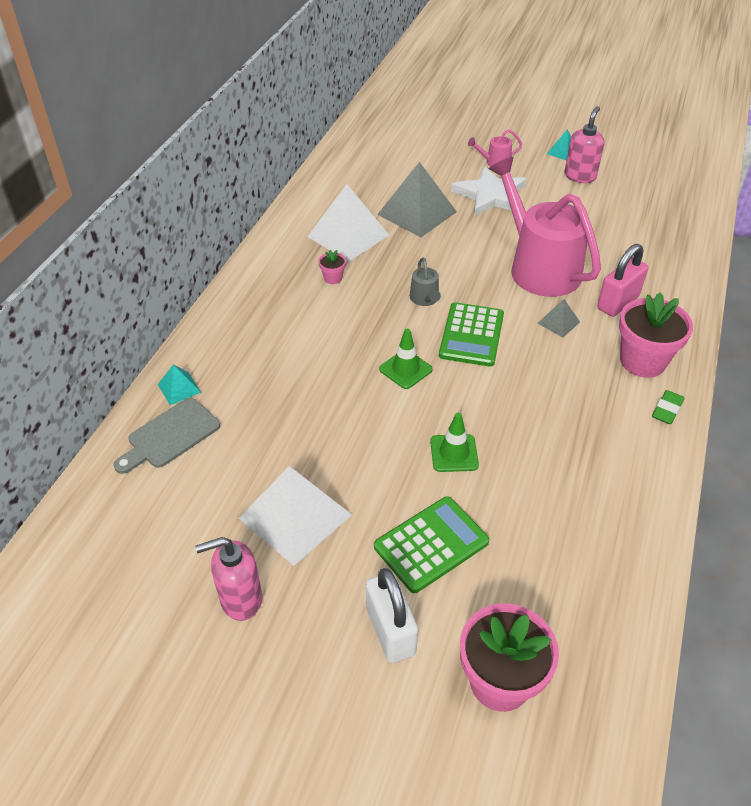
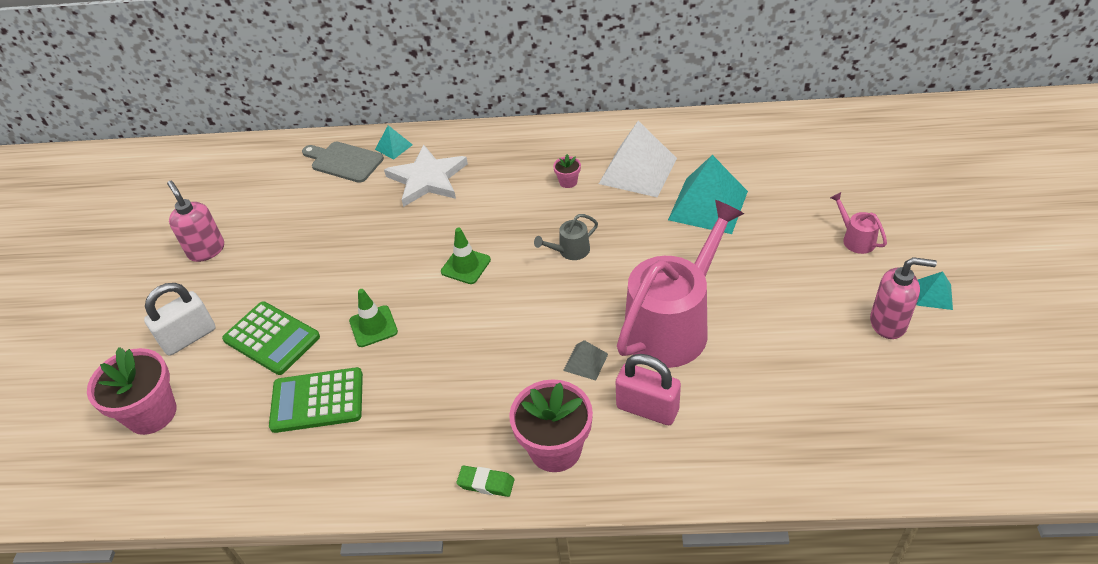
camera: 75 degrees right, 0 degrees up
(295, 516) = (283, 252): white pyramid -> none
(417, 213) = (708, 205): grey pyramid -> turquoise pyramid
(471, 335) = (533, 298): green calculator -> green calculator (317, 400)
(490, 195) = (783, 253): white star -> white star (427, 179)

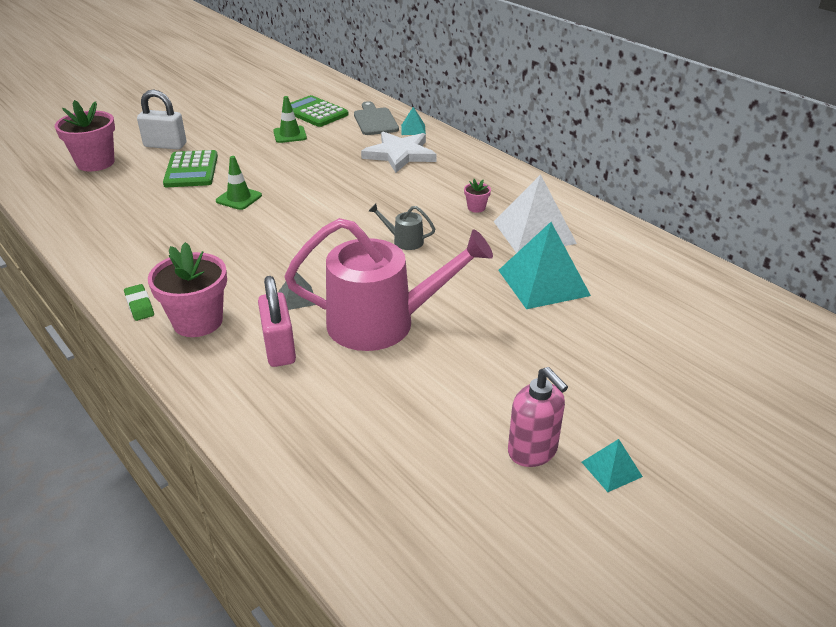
camera: 45 degrees right, 10 degrees down
(206, 250) = (241, 117): pink soap dispenser -> none
(317, 400) = (155, 209): green calculator -> green calculator (315, 112)
(465, 266) = (335, 206): green traffic cone -> green traffic cone (290, 135)
(855, 239) = (618, 384): pink watering can -> none

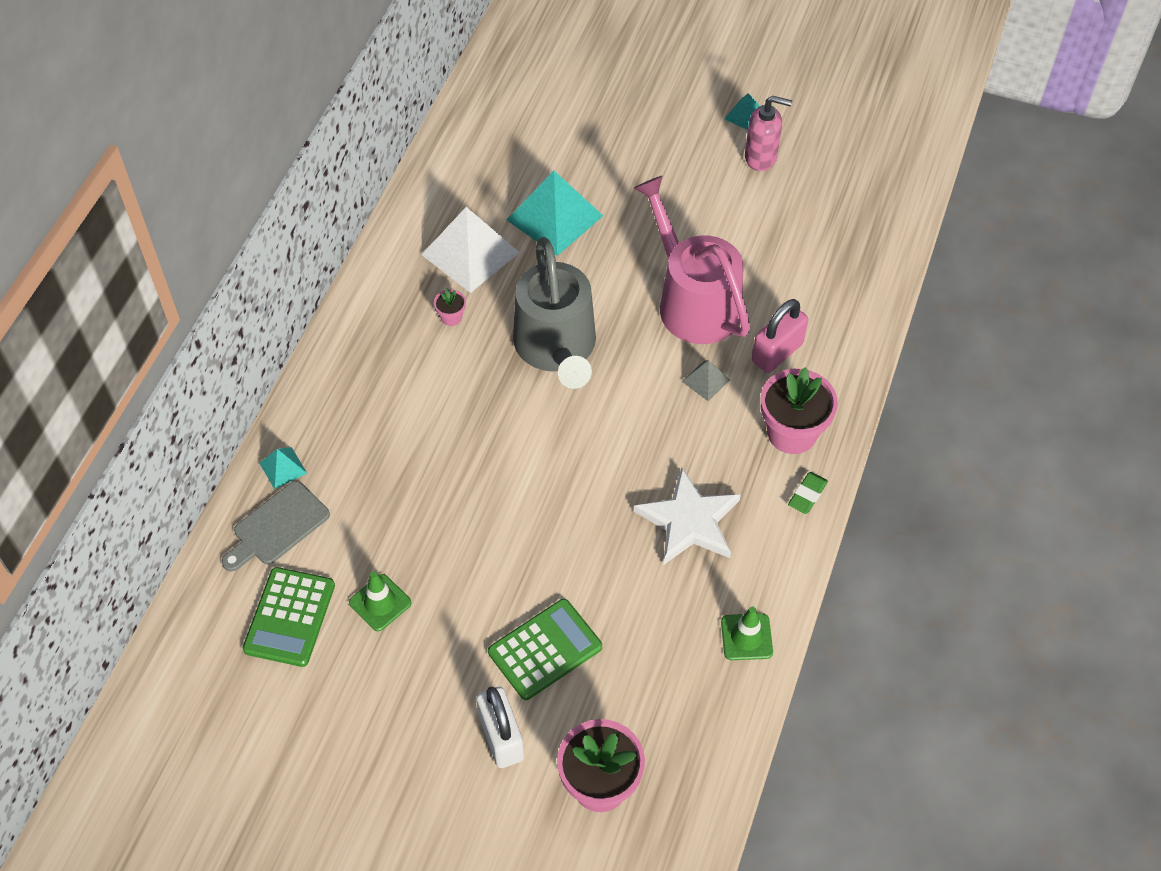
camera: 120 degrees left, 20 degrees up
(239, 198) = (575, 547): green traffic cone -> green traffic cone (746, 637)
(400, 154) = (366, 446): white star -> white star (689, 521)
(404, 241) = (557, 347): grey watering can -> grey watering can, size x2.47
(533, 451) = (761, 157): pink soap dispenser -> pink soap dispenser turned 75 degrees clockwise

